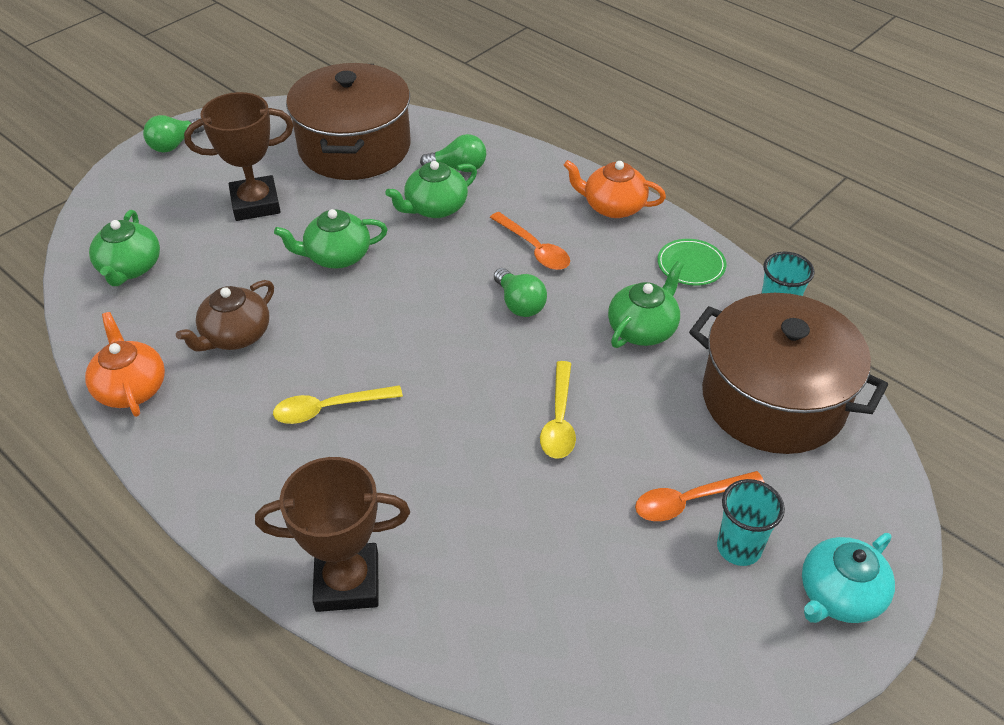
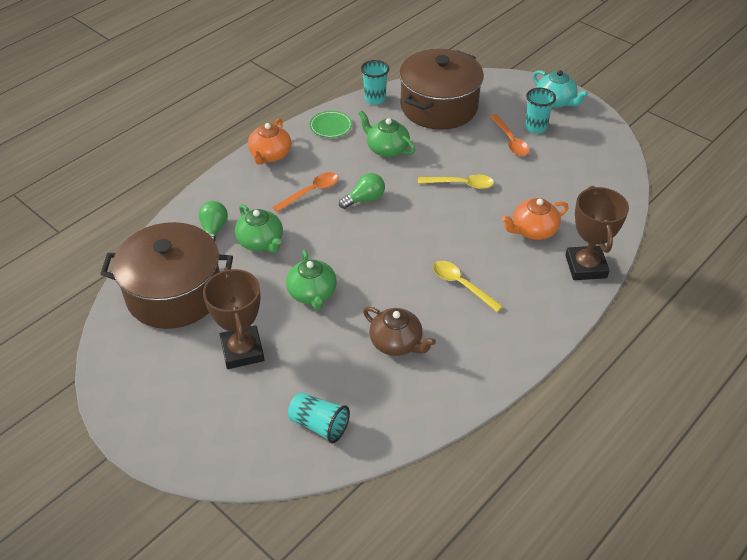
camera: 90 degrees left, 0 degrees up
(130, 268) = (319, 425): green teapot -> turquoise cup
(131, 388) = (452, 396): orange teapot -> orange teapot (533, 230)
(174, 144) = (143, 425): green light bulb -> none
(329, 408) = (461, 285): yellow spoon -> yellow spoon turned 150 degrees clockwise

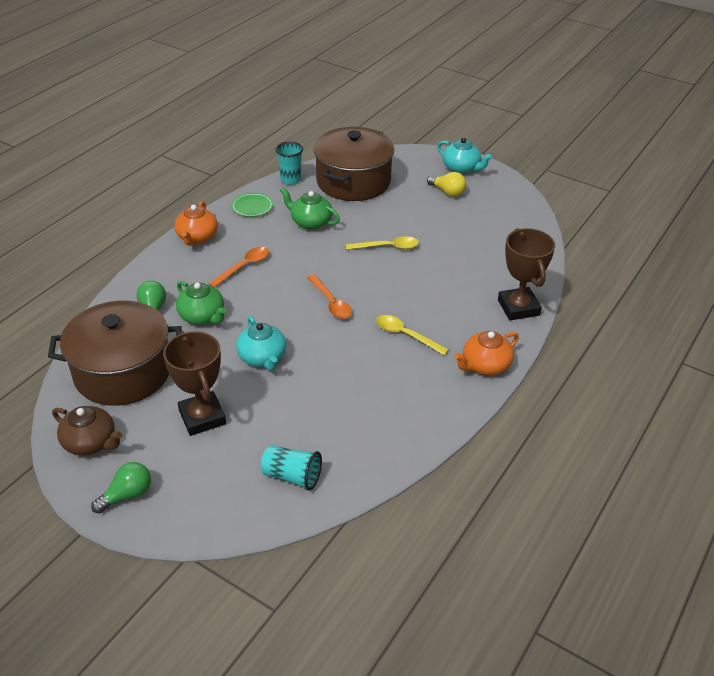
camera: 10 degrees left, 5 degrees down
(312, 293) = (262, 357): green teapot -> turquoise teapot
(365, 199) = (298, 268): green light bulb -> green light bulb (127, 495)
(396, 343) = (354, 393): brown teapot -> brown teapot (91, 442)
(510, 141) = (426, 205): orange spoon -> orange spoon (331, 302)
(533, 230) = (463, 281): orange teapot -> orange teapot (485, 365)
(535, 127) = (447, 192): turquoise cup -> yellow light bulb

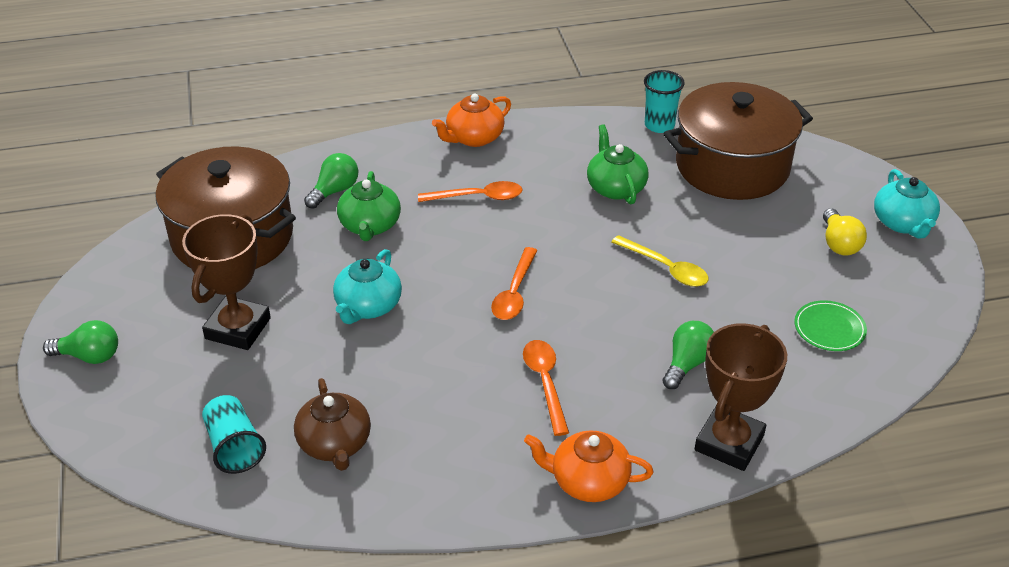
camera: 45 degrees right, 0 degrees up
(91, 442) = (125, 286): brown teapot -> brown teapot (335, 444)
(252, 207) = (574, 134): green plate -> green plate (829, 328)
(406, 335) = (545, 383): yellow spoon -> orange spoon
(456, 285) = (687, 364): none -> green light bulb

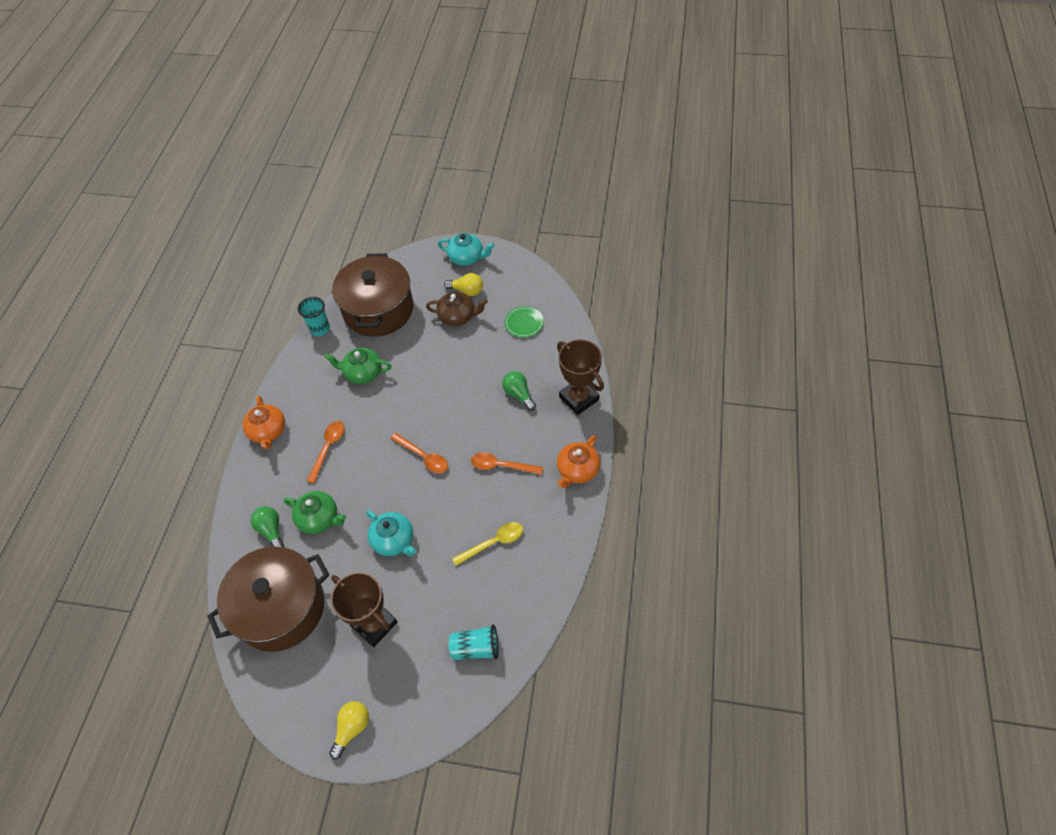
camera: 65 degrees left, 15 degrees up
(89, 356) = (352, 728): green light bulb -> yellow light bulb
(335, 444) = (498, 589): brown teapot -> brown teapot (458, 316)
(665, 268) = (443, 375): yellow spoon -> yellow spoon (493, 543)

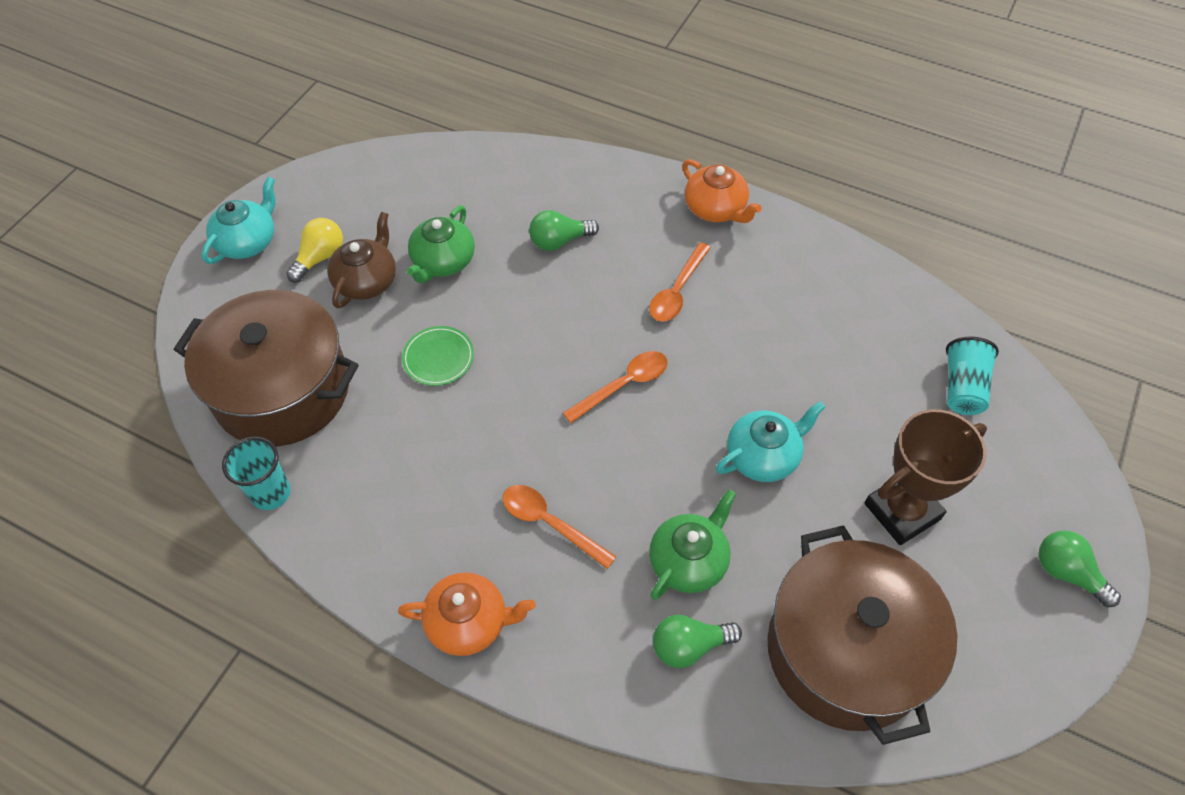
camera: 75 degrees left, 0 degrees up
(352, 728) = (1067, 573): yellow light bulb -> green light bulb
(363, 373) = (412, 440): green teapot -> green teapot (443, 262)
(493, 543) = (803, 330): yellow spoon -> none
(524, 323) = (429, 203): green plate -> green plate (438, 358)
(579, 398) = (598, 177): brown trophy -> none

